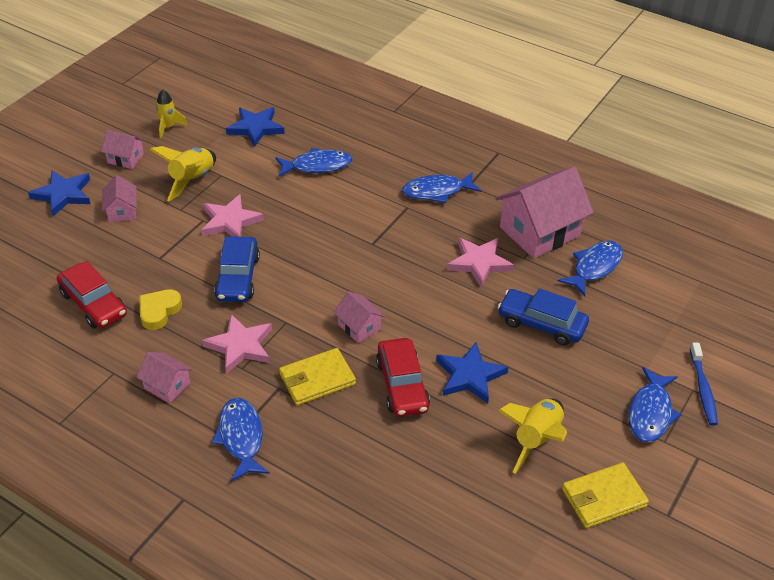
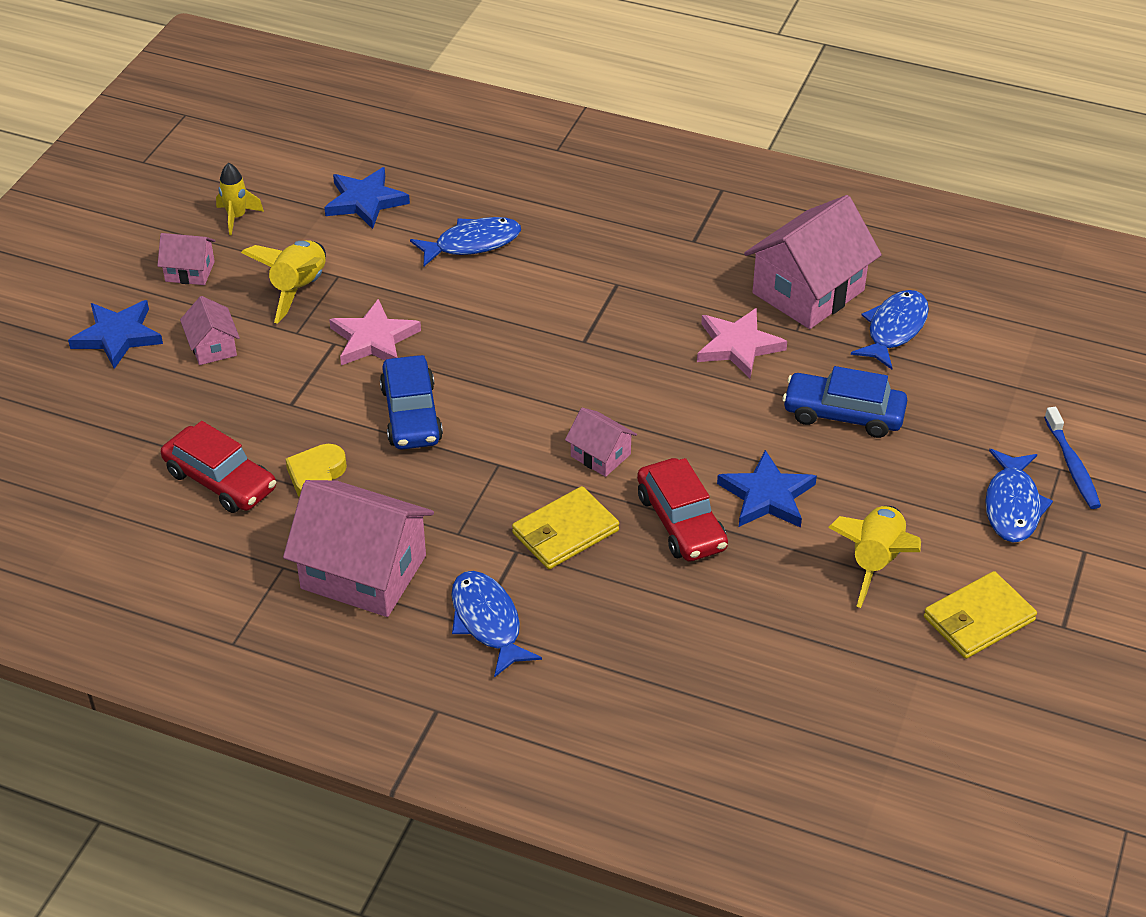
camera: 10 degrees left, 0 degrees up
(167, 386) = (364, 572): pink house -> pink house, size x2.04
(240, 346) = (446, 505): pink star -> none
(437, 191) = (652, 256): blue fish -> none

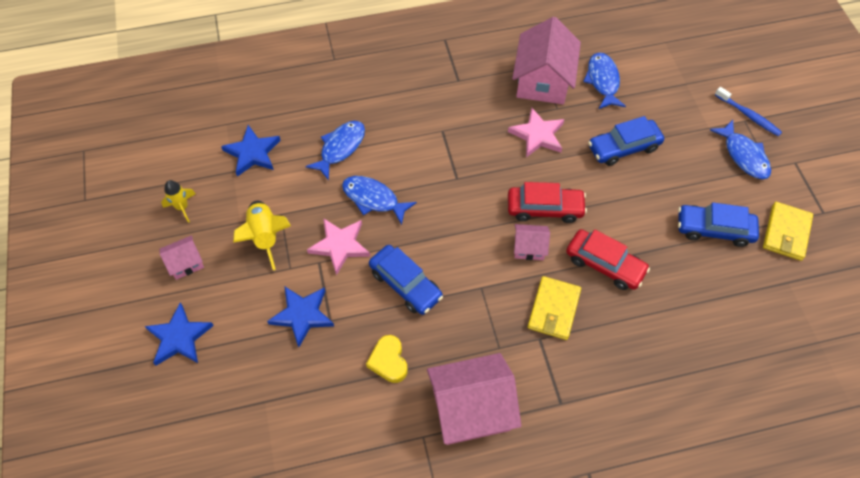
camera: 35 degrees left, 15 degrees up
(213, 347) = (247, 309): pink house -> none
(220, 480) = (334, 401): red car -> red car (544, 208)
(487, 622) = (565, 396): blue fish -> blue fish (373, 199)
(767, 496) = (631, 221): blue star -> blue star (302, 315)
(875, 562) = (714, 229): yellow rocket -> blue car

